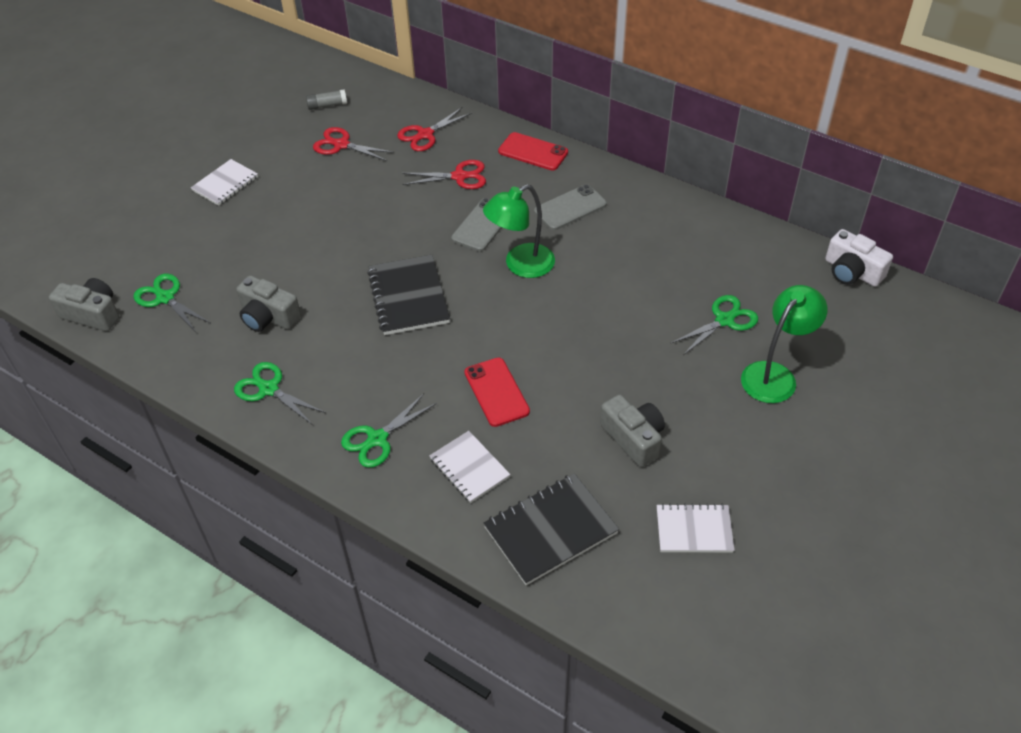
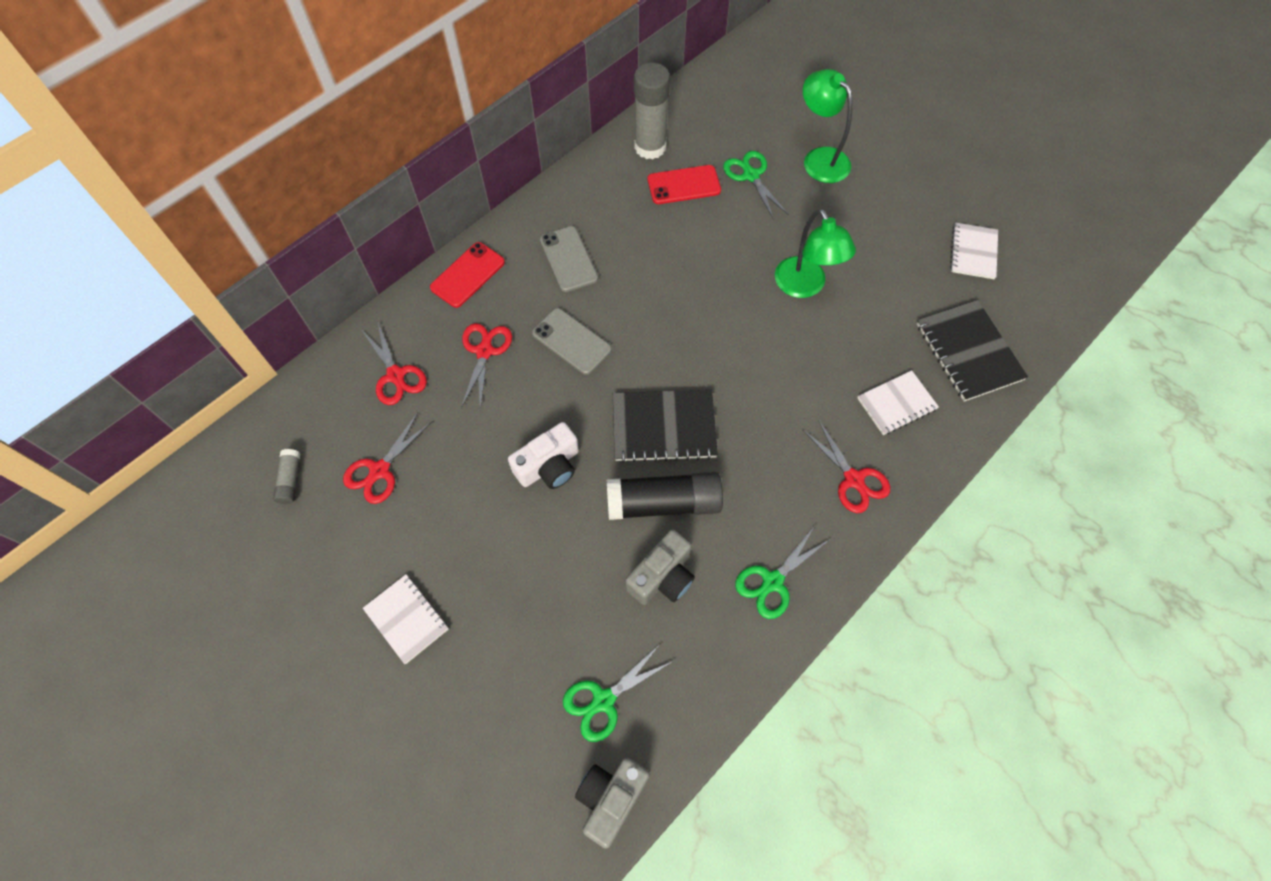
camera: 80 degrees left, 15 degrees up
(335, 308) = (664, 503): none -> black glue stick
(377, 439) = (853, 479): green scissors -> red scissors
(496, 392) = (808, 367): red phone -> red phone (684, 185)
(521, 265) = (642, 317): green lamp -> green lamp (804, 286)
(633, 438) = (876, 272): grey camera -> none
(728, 239) = (650, 147): none -> grey glue stick
(852, 271) = (712, 76): white camera -> white camera (549, 466)

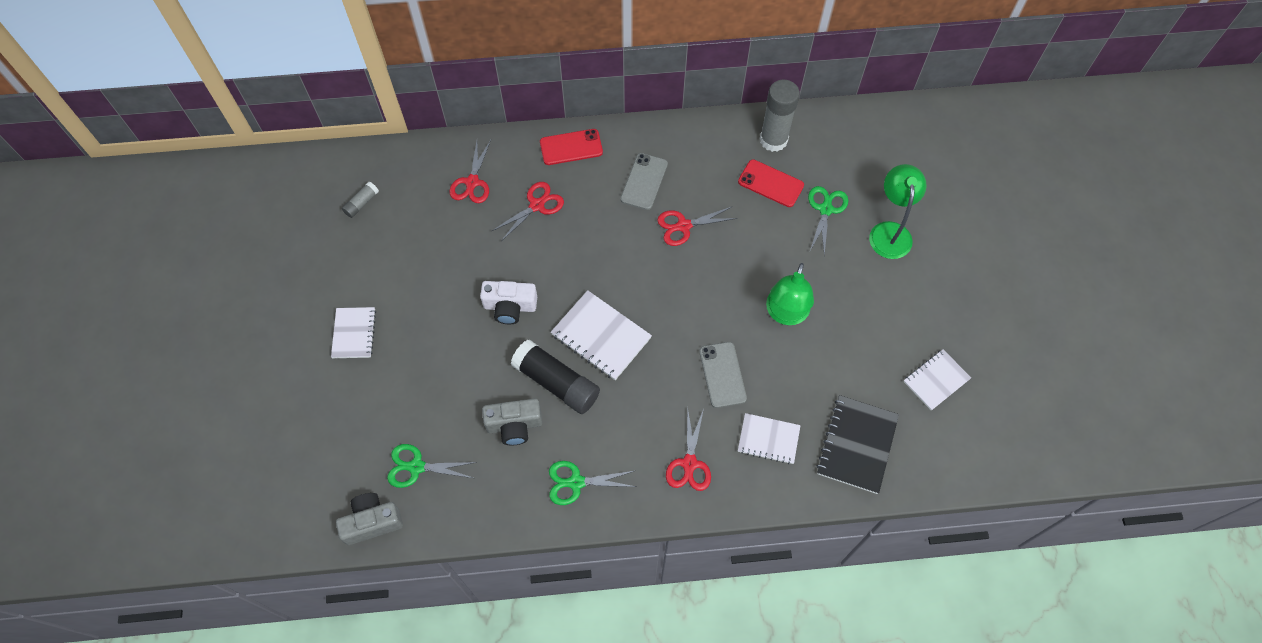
camera: 40 degrees right, 0 degrees up
(380, 470) = (413, 235): red scissors -> red scissors (684, 226)
(571, 341) = (595, 238): grey phone -> grey phone (722, 375)
(664, 427) = (601, 336): black notebook -> white notebook

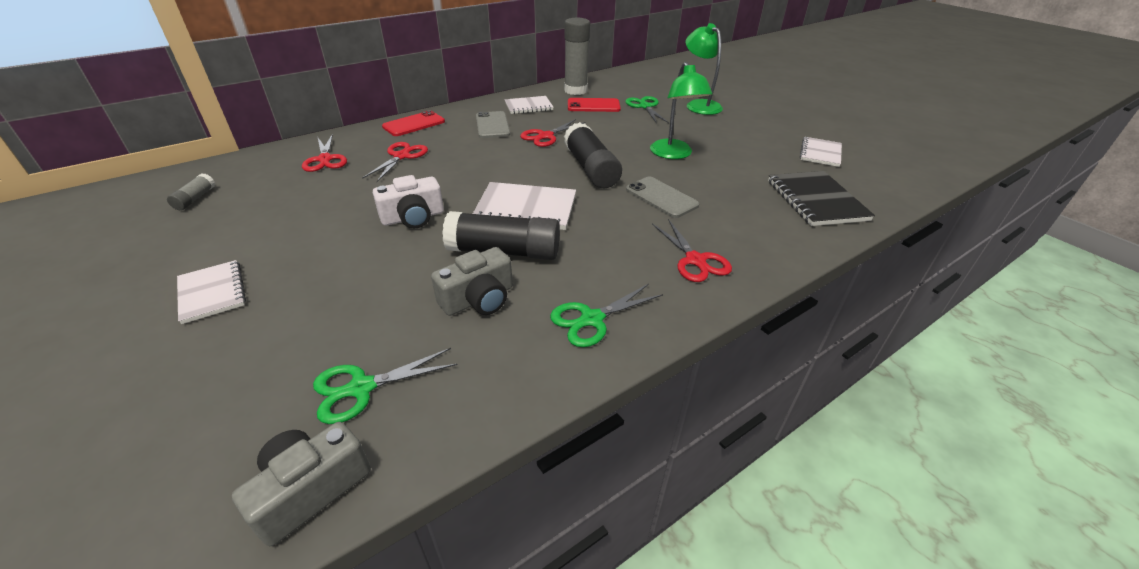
camera: 30 degrees left, 25 degrees down
(690, 302) = (590, 168): none -> black glue stick
(768, 439) = (745, 221): white notebook -> white notebook (528, 106)

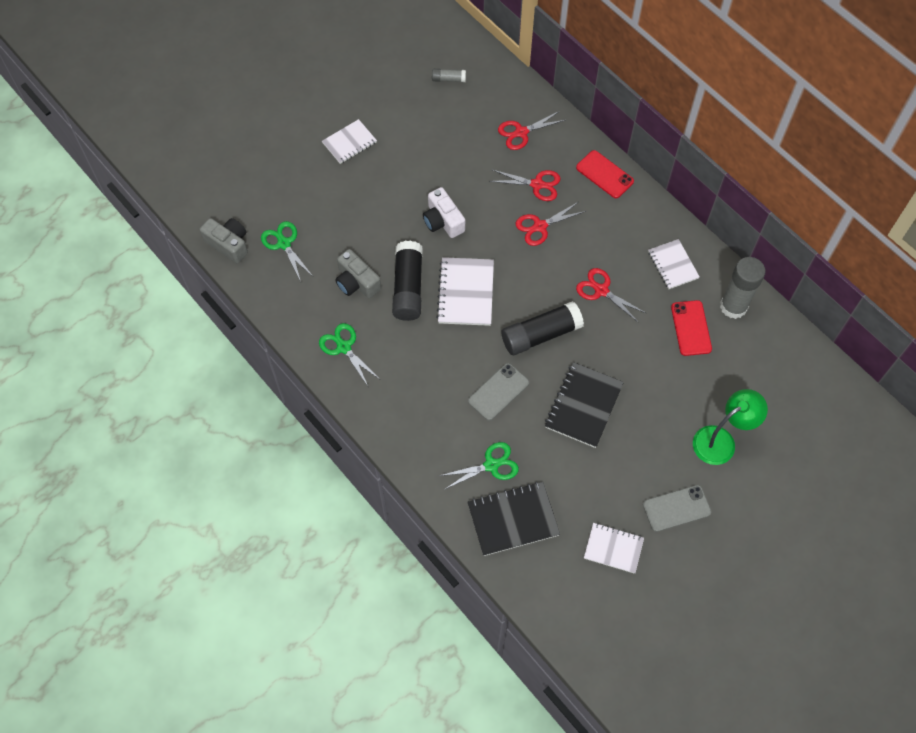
camera: 85 degrees right, 25 degrees up
(492, 125) = (617, 240): grey phone -> grey phone (676, 508)
(645, 107) = (701, 381): green scissors -> green scissors (491, 465)
(674, 154) = (583, 406): green lamp -> black notebook
(695, 260) = (412, 411): red scissors -> red scissors (540, 226)

